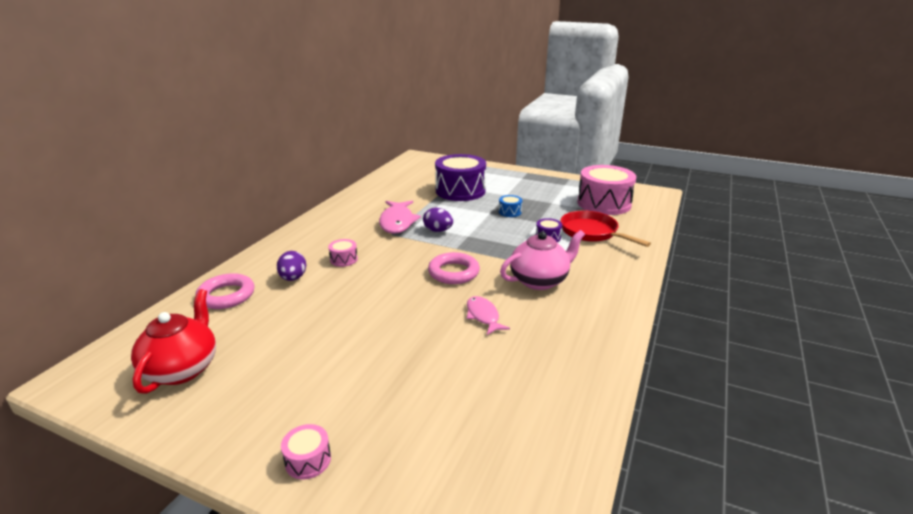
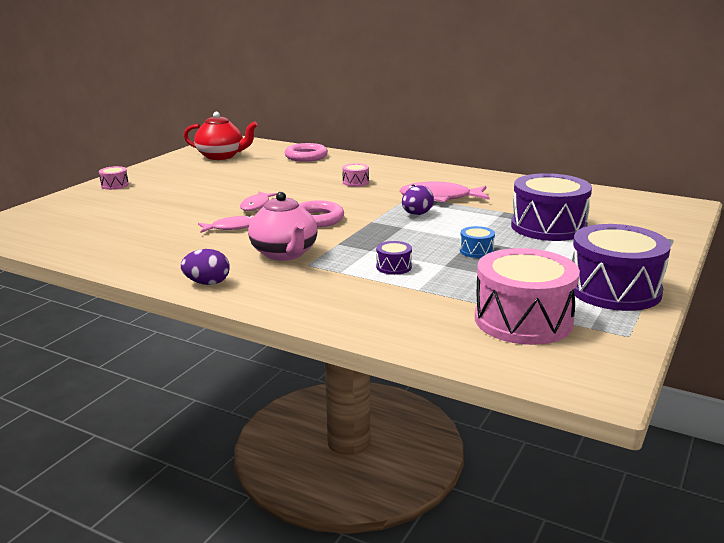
camera: 95 degrees right, 5 degrees down
(293, 278) = (326, 170): purple egg -> purple egg (207, 283)
(414, 309) = (257, 205): none -> pink fish
(553, 182) = (614, 290): none -> purple drum
(592, 232) = (406, 296): red pan -> none

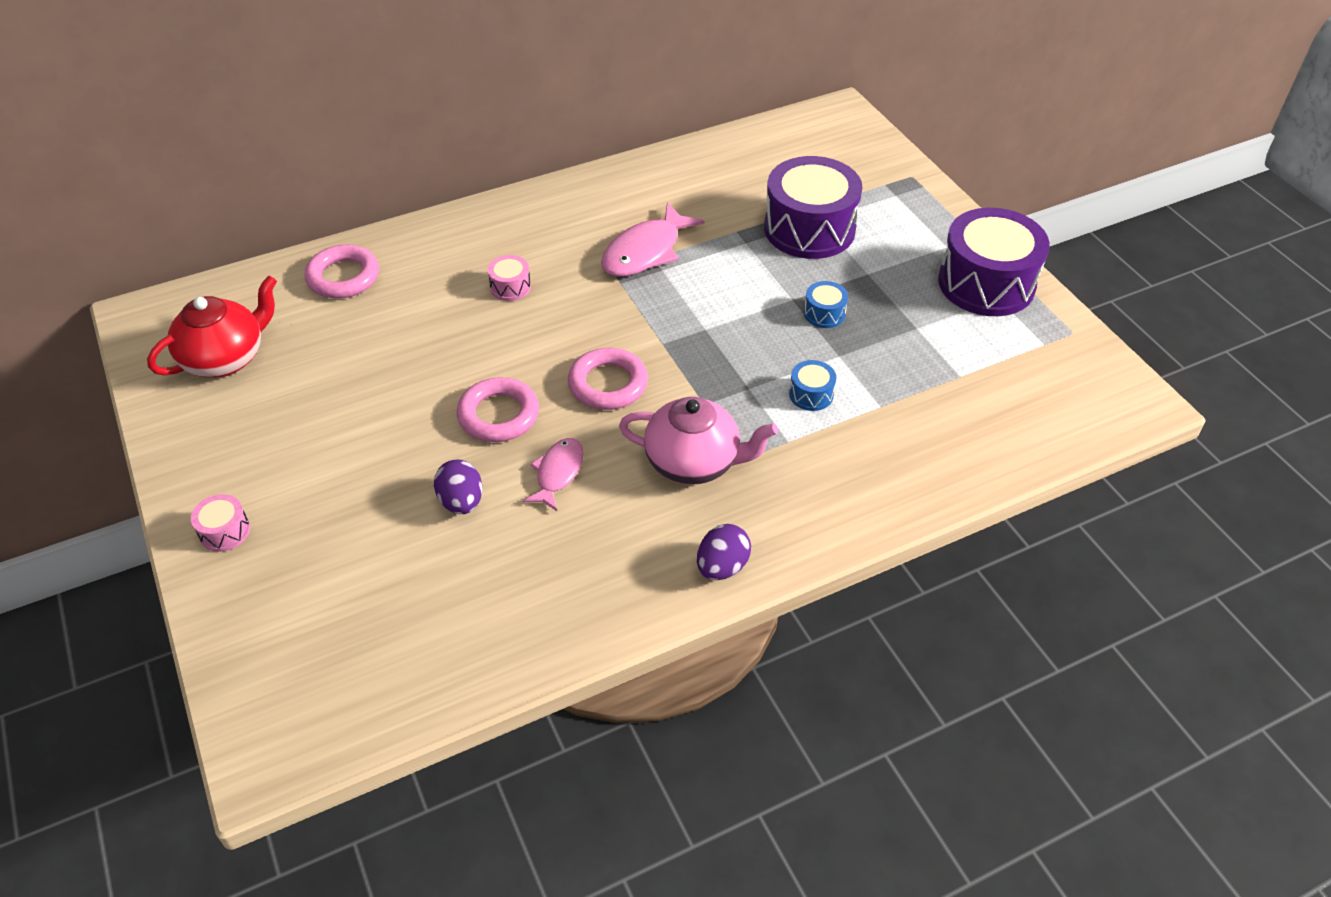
camera: 55 degrees left, 25 degrees up
(257, 205) = (498, 415): pink fish -> pink ring
(394, 267) = (811, 394): purple drum -> blue drum
(417, 214) = (678, 297): purple egg -> purple egg (461, 502)
(523, 320) = (1001, 375): pink drum -> none

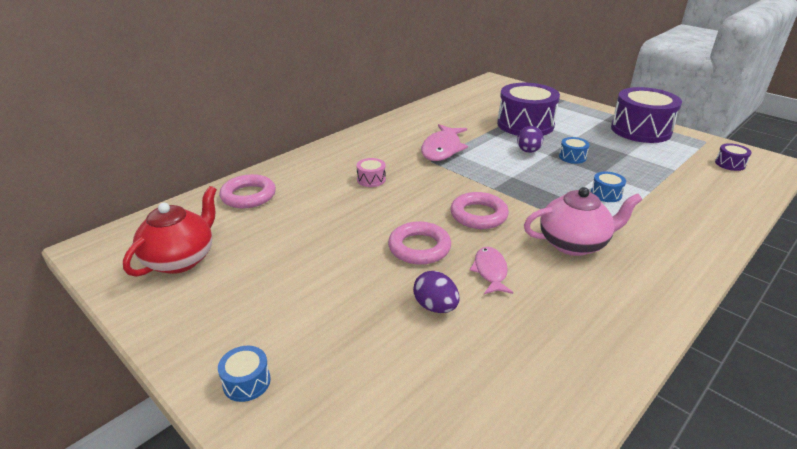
camera: 20 degrees left, 15 degrees down
(225, 531) = (246, 382): pink drum -> blue drum
(722, 567) = (654, 299): purple egg -> purple egg (528, 151)
(1060, 387) = (730, 164): none -> purple drum

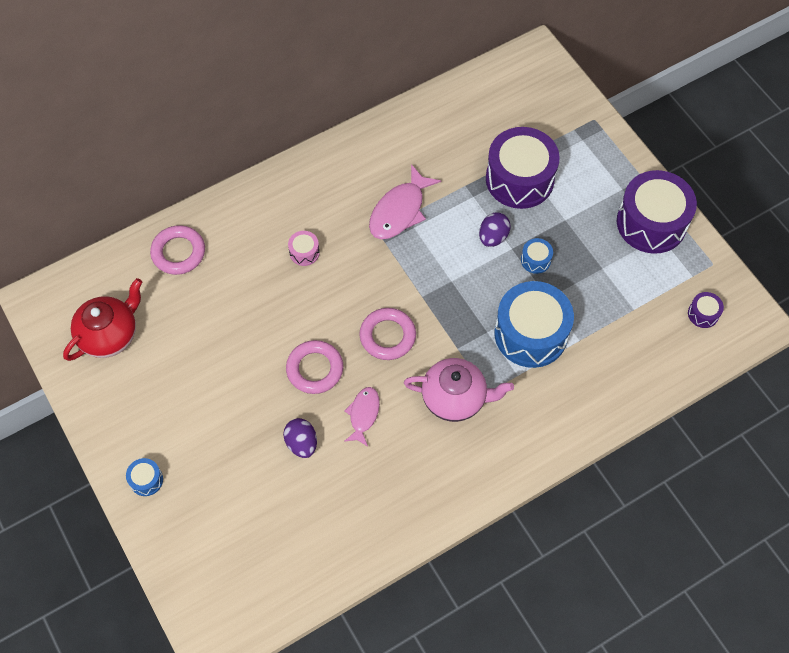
camera: 15 degrees right, 30 degrees up
(606, 194) = (531, 334): blue drum -> blue drum, size x2.36

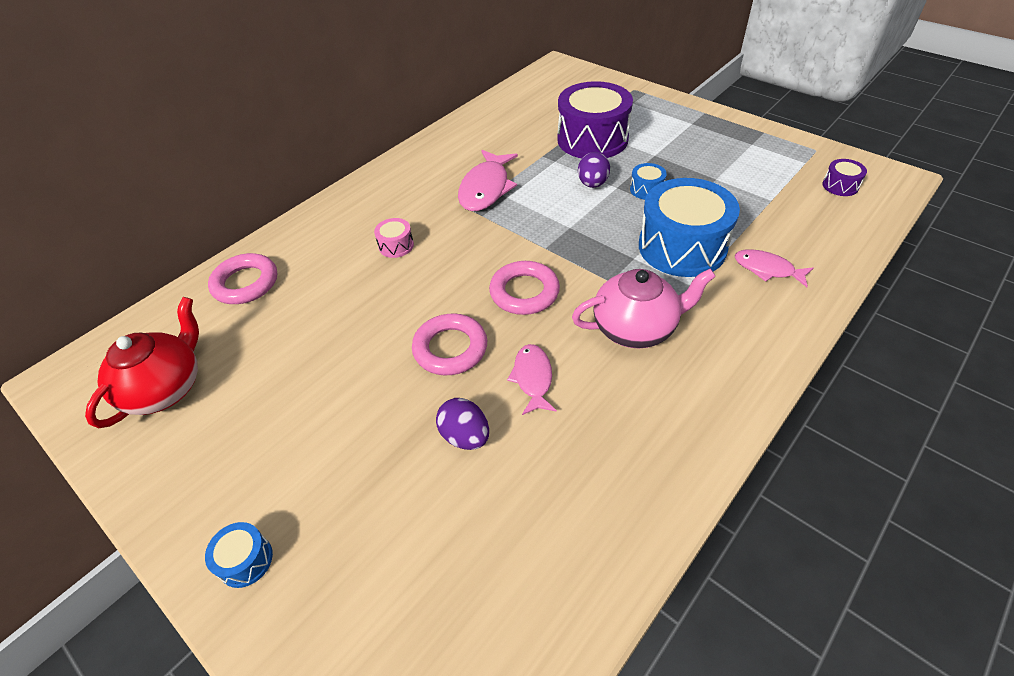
camera: 15 degrees left, 15 degrees down
(584, 379) = (767, 269): none -> pink fish
(651, 223) = (736, 137): purple drum -> none

